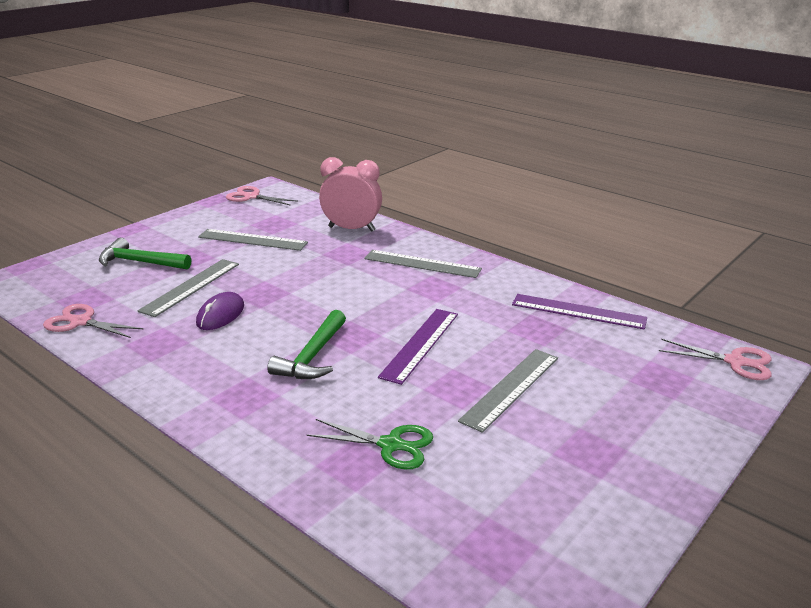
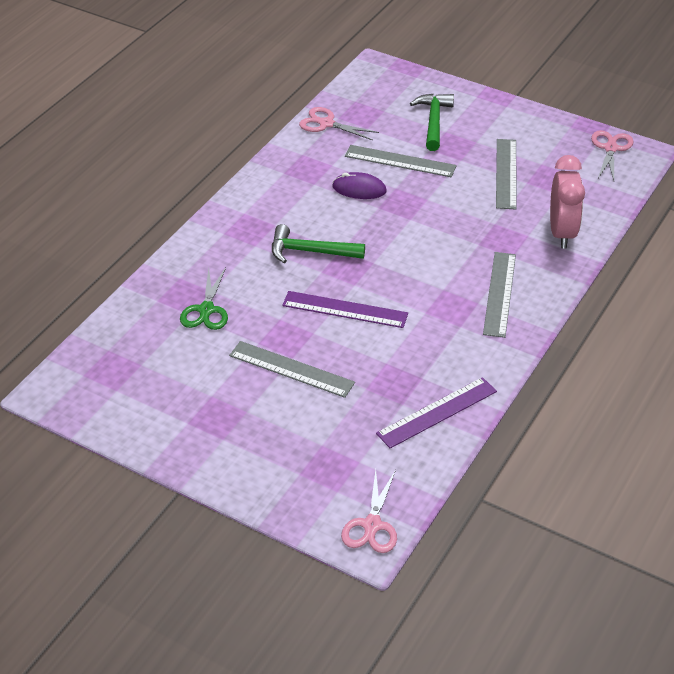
camera: 80 degrees right, 15 degrees up
(81, 322) = (326, 124): pink scissors -> pink scissors turned 75 degrees counterclockwise
(578, 311) = (437, 412): purple ruler -> purple ruler turned 45 degrees clockwise

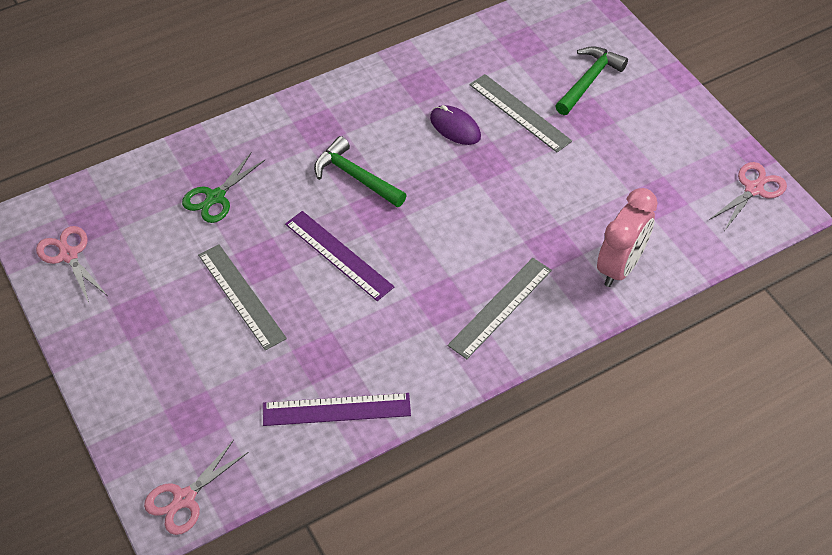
camera: 30 degrees right, 10 degrees up
(326, 124) = (480, 41): pink scissors -> pink scissors (69, 255)
(506, 173) = (616, 172): grey ruler -> none

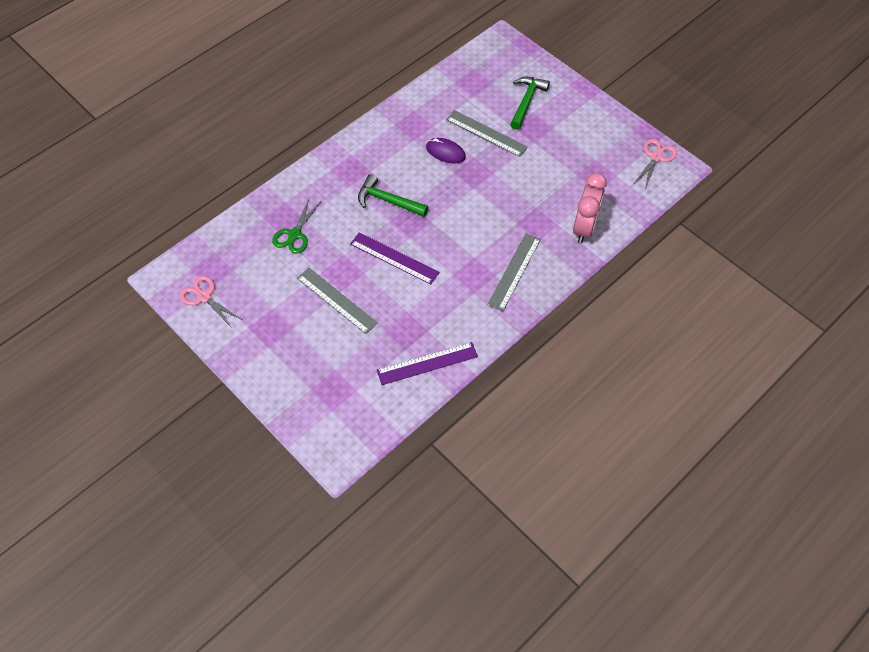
camera: 15 degrees left, 5 degrees up
(184, 498) = (345, 445): pink scissors -> none

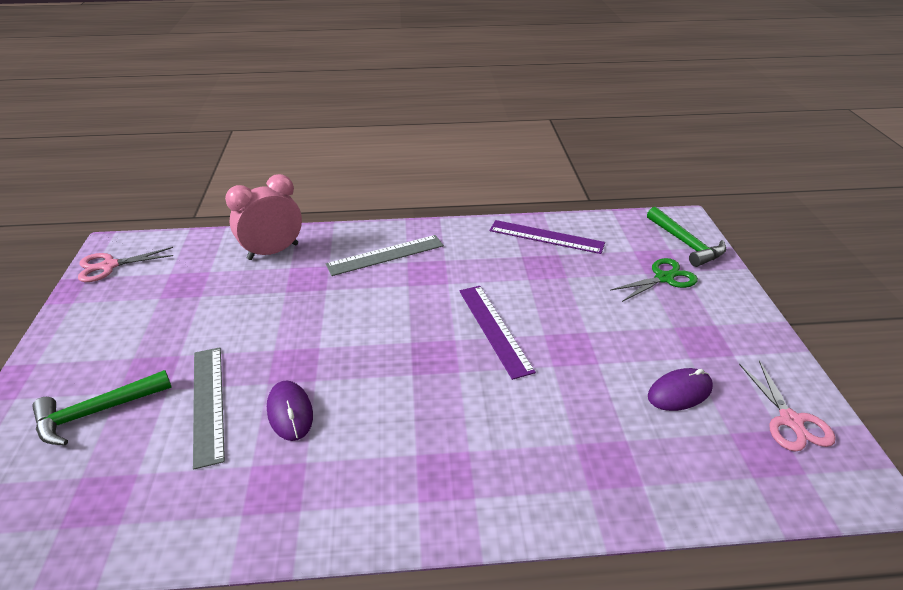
camera: 140 degrees left, 20 degrees down
(268, 279) = (679, 392): none -> purple mouse
(294, 234) = (605, 429): green scissors -> green scissors (664, 278)
(336, 300) = (600, 325): grey ruler -> none
(388, 201) = (436, 395): green hammer -> green hammer (685, 243)

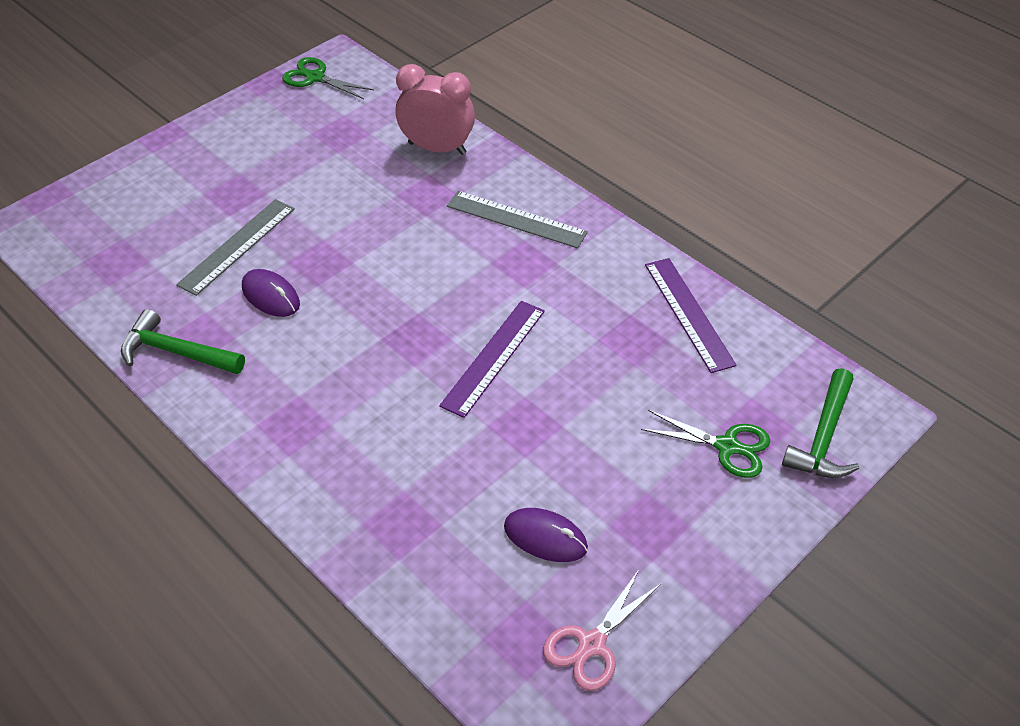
camera: 50 degrees right, 10 degrees up
(97, 412) = (177, 199): green hammer -> green hammer (177, 352)
(109, 266) = (315, 78): pink scissors -> green scissors
(290, 412) = (271, 296): purple mouse -> purple mouse turned 75 degrees counterclockwise

